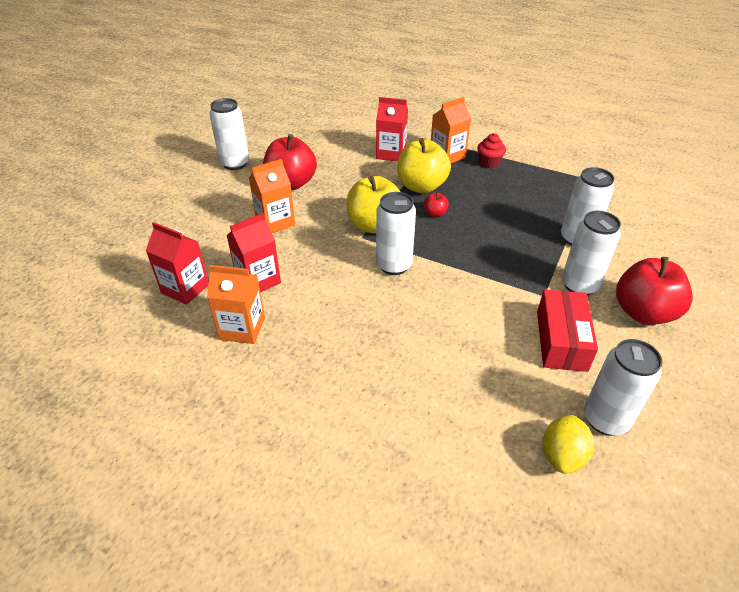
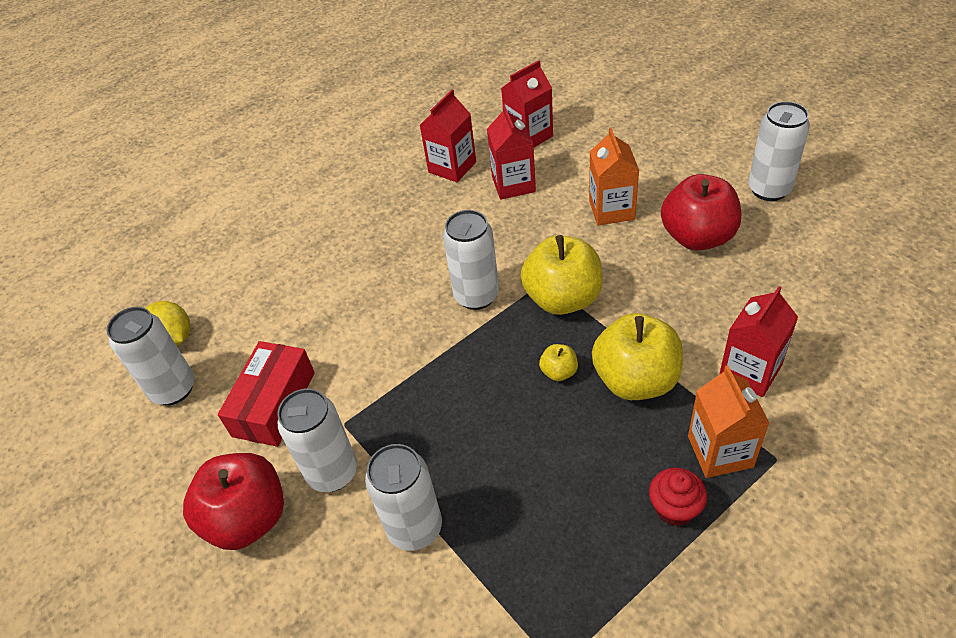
camera: 120 degrees right, 5 degrees up
(242, 328) = (452, 167): orange carton -> red carton
(435, 213) = (559, 372): red apple -> yellow apple
(561, 340) = (274, 404): red box -> red box turned 75 degrees clockwise

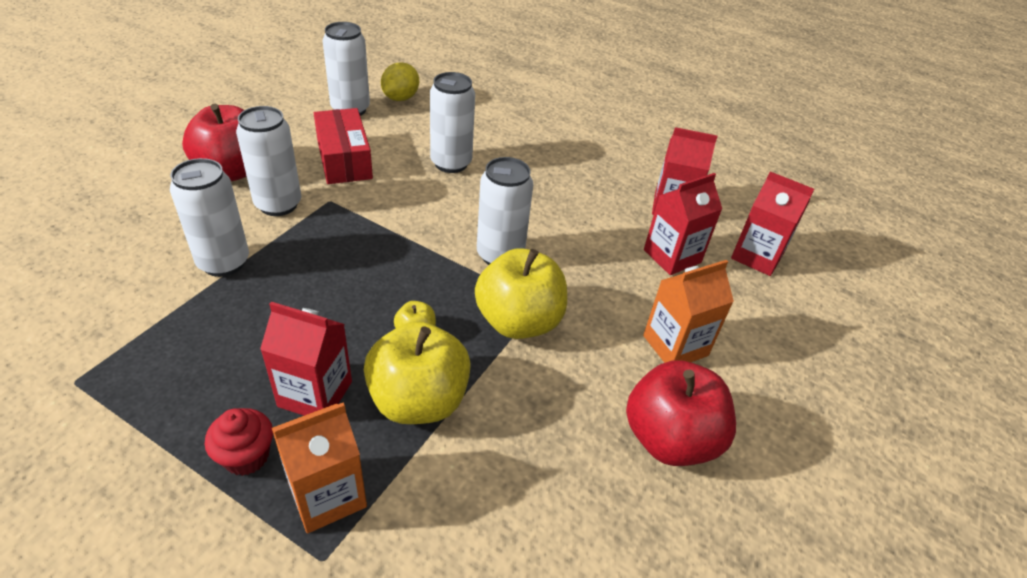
camera: 60 degrees right, 5 degrees down
(274, 404) = (344, 159): red box -> red box turned 75 degrees clockwise
(750, 371) = (457, 519): red carton -> red carton (315, 394)
(769, 189) = (808, 520): white can -> white can (451, 163)

